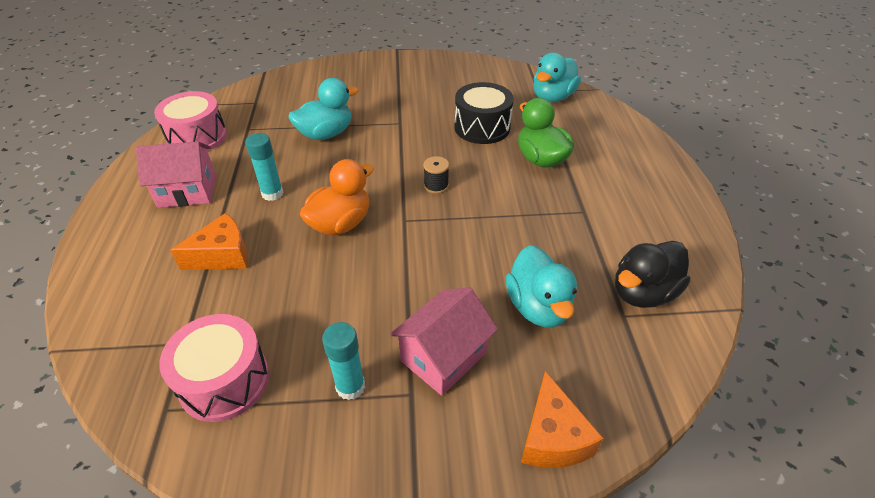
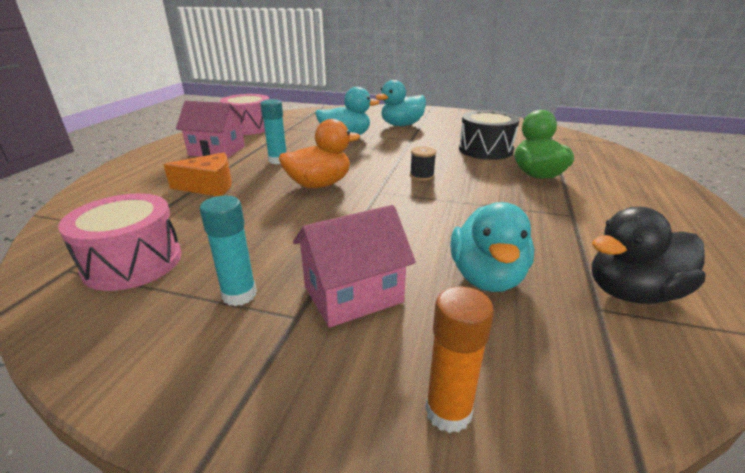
camera: 20 degrees right, 15 degrees down
(552, 97) = (564, 142): turquoise duck -> turquoise duck (401, 125)
(552, 437) = (448, 411): orange cheese -> orange glue stick

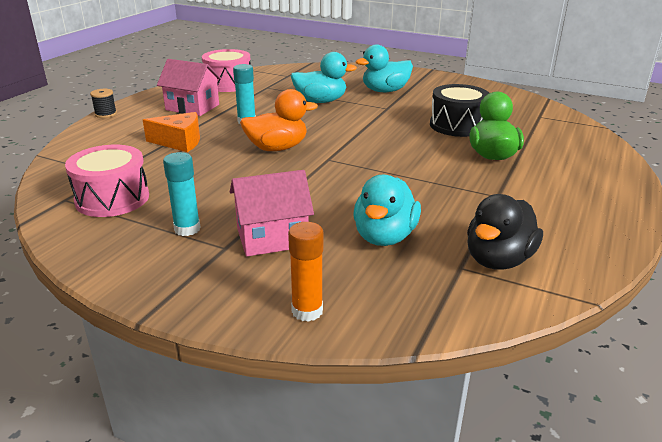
camera: 10 degrees right, 0 degrees up
(422, 176) = (376, 147): black spool -> black spool (106, 114)
(632, 293) = (498, 260): black duck -> black duck turned 45 degrees counterclockwise

